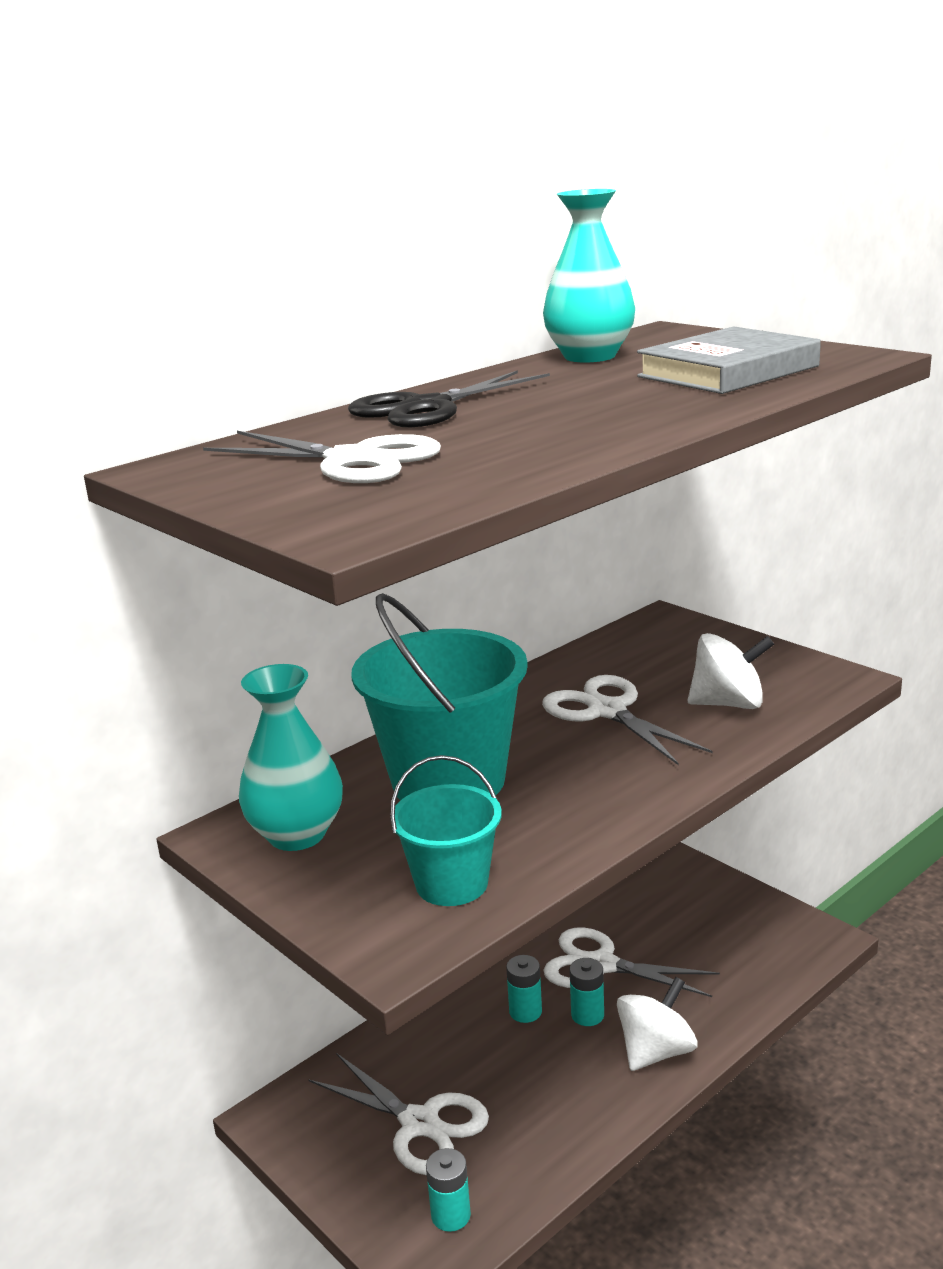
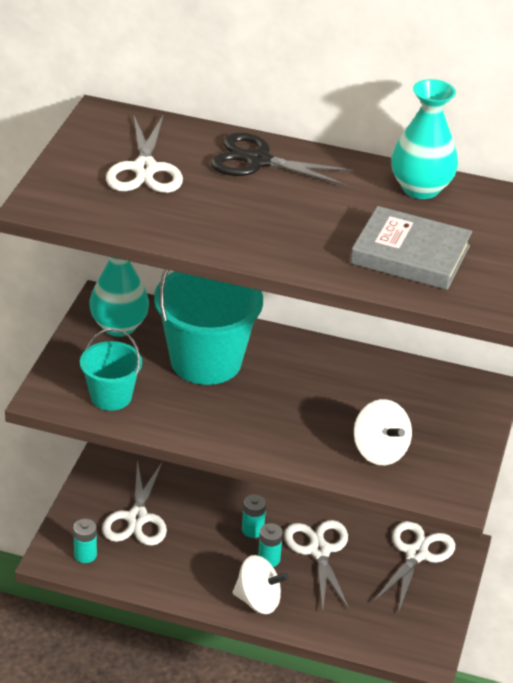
camera: 55 degrees right, 15 degrees up
(607, 711) = (331, 400): white scissors -> white scissors (416, 554)

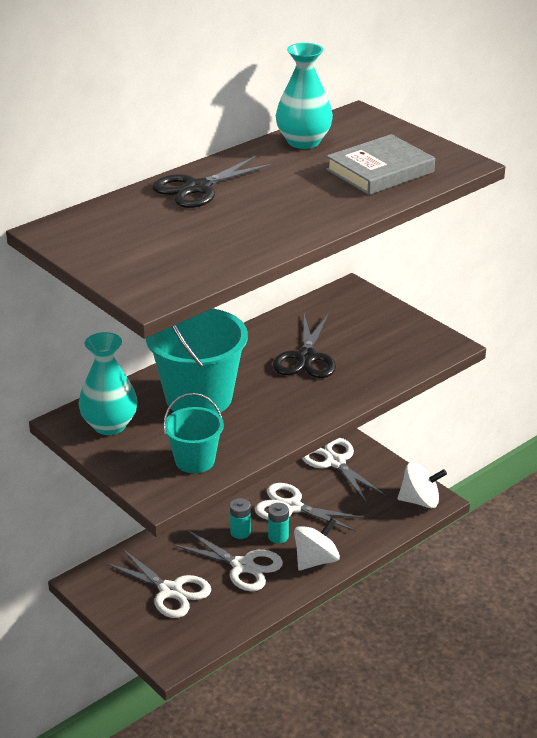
camera: 55 degrees left, 5 degrees down
(85, 555) = (184, 638): turquoise battery -> none
(145, 169) = (153, 236): white scissors -> white scissors (243, 566)
(335, 404) = (306, 358): none -> black scissors
(380, 451) = (375, 358): white spinning top -> white spinning top (420, 501)

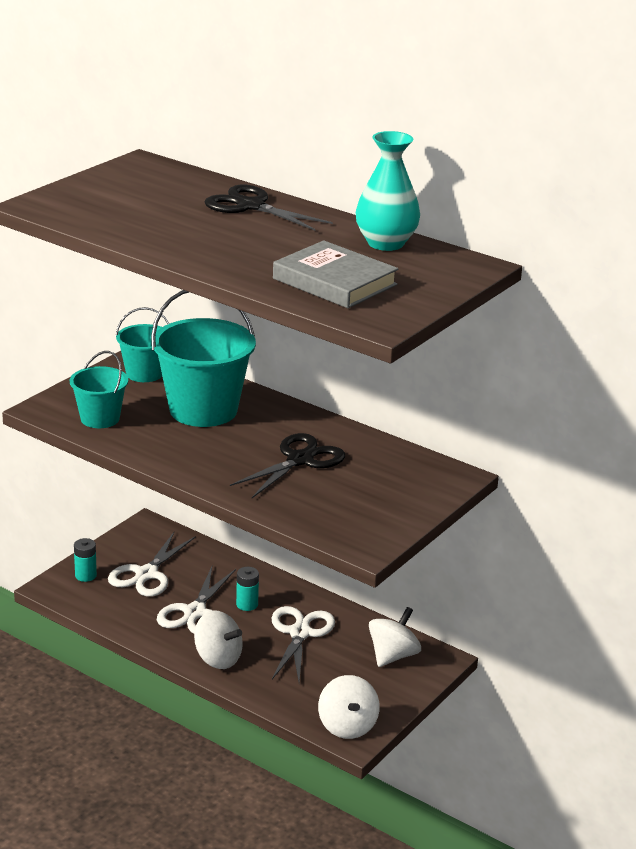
camera: 75 degrees right, 5 degrees down
(109, 425) = (144, 373): turquoise vase -> turquoise bucket
(278, 537) = (248, 629): turquoise battery -> turquoise battery (85, 575)
(306, 358) = (300, 460): black scissors -> black scissors turned 135 degrees clockwise
(335, 462) = (393, 656): white scissors -> white spinning top

